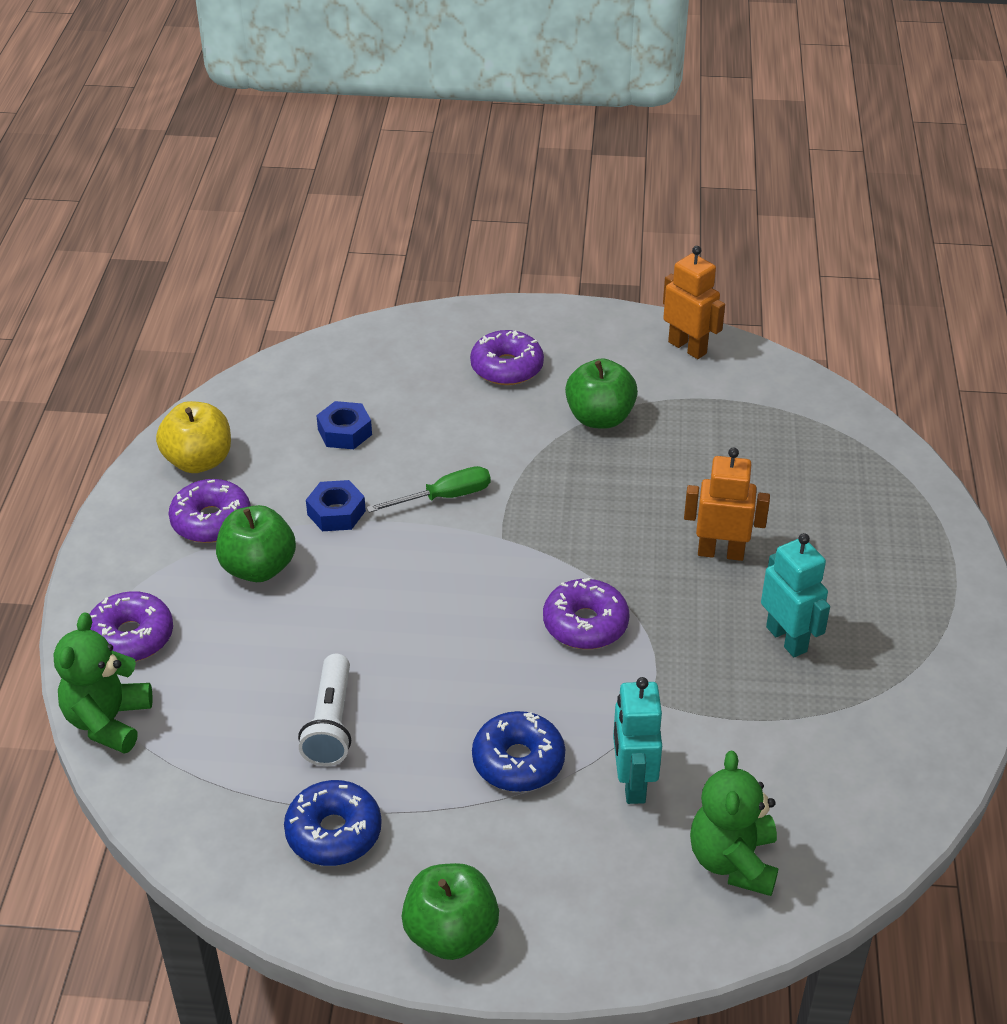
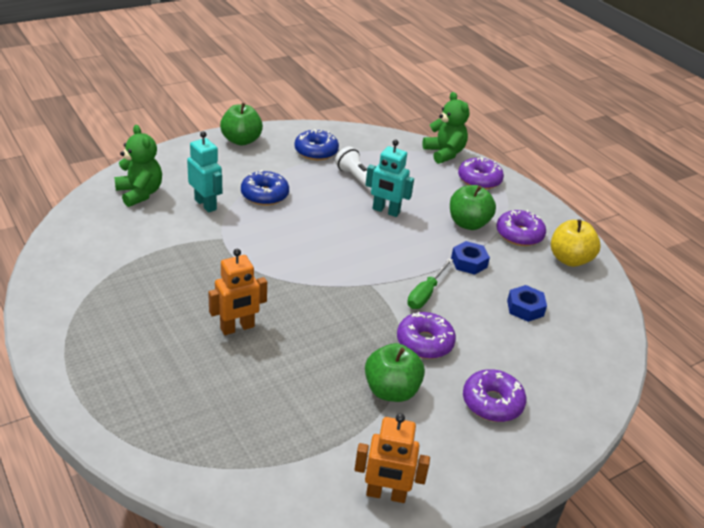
camera: 140 degrees right, 5 degrees down
(585, 624) = (284, 259): purple donut -> purple donut (424, 342)
(787, 639) = (165, 293): turquoise robot -> turquoise robot (386, 211)

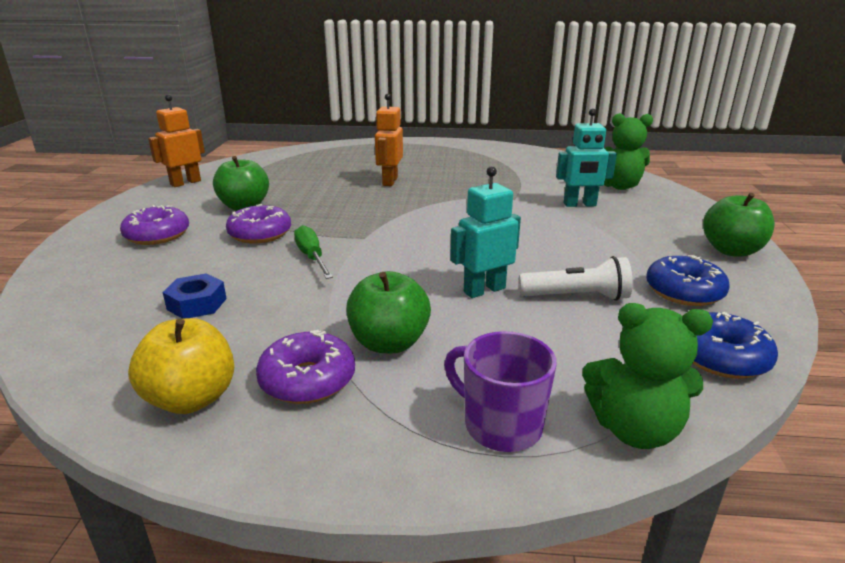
camera: 130 degrees right, 10 degrees down
(264, 195) = (579, 232): blue donut -> blue donut (721, 357)
(469, 262) = (317, 304): blue nut -> none
(479, 180) = (500, 425): purple donut -> purple mug

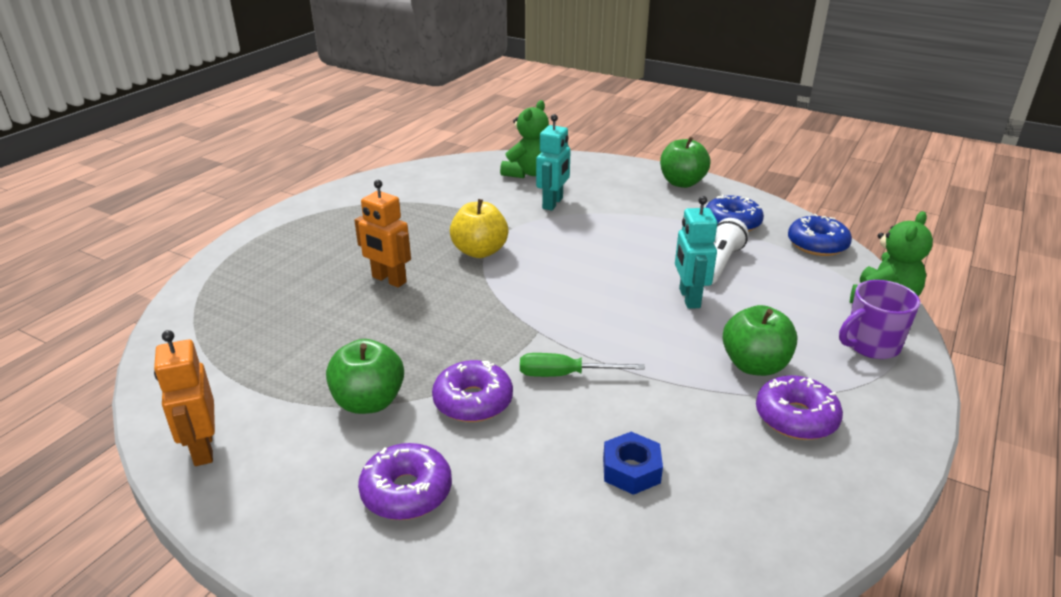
camera: 65 degrees left, 5 degrees up
(191, 398) = (807, 487): yellow apple -> yellow apple (480, 251)

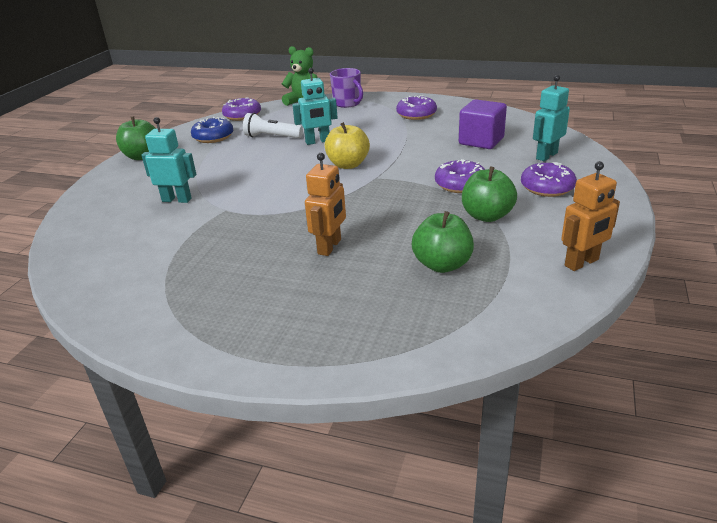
camera: 100 degrees left, 0 degrees up
(480, 251) = (270, 216): yellow apple -> yellow apple (348, 165)
(526, 539) = (546, 156): none -> turquoise robot
(527, 173) = (105, 221): green teddy bear -> none
(565, 375) = (417, 164): green screwdriver -> none
(631, 470) = (481, 141): blue nut -> purple cube
(754, 365) = (379, 123): green apple -> green apple (442, 265)
(817, 244) = (242, 115): blue donut -> purple donut

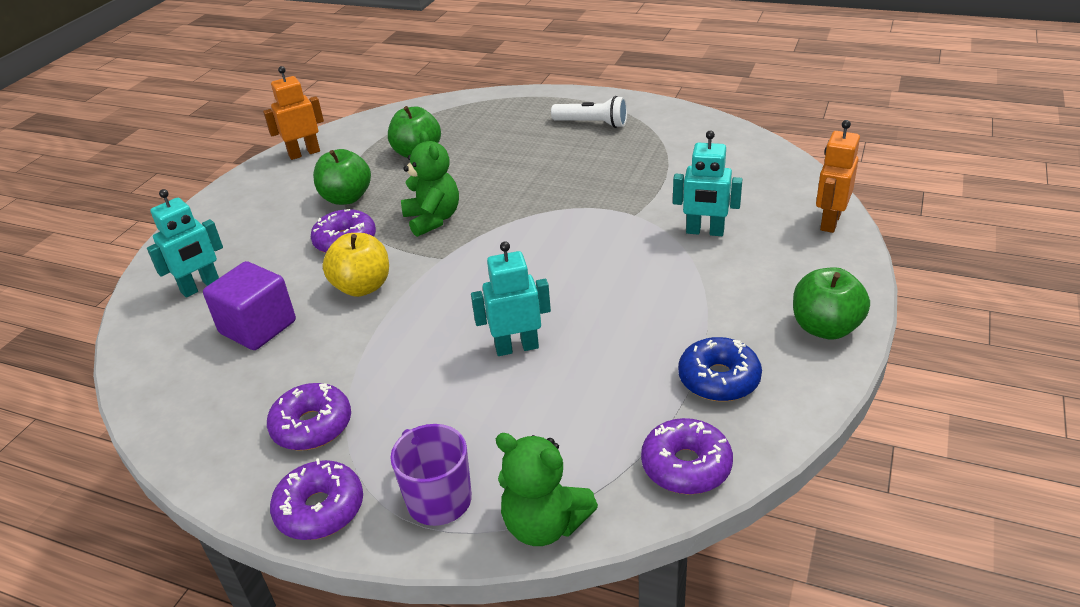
camera: 175 degrees left, 5 degrees up
(272, 137) = (601, 369): white flashlight -> white flashlight (592, 124)
(330, 247) = (513, 170): orange robot -> orange robot (830, 222)
(348, 165) = (475, 285): yellow apple -> yellow apple (362, 287)
(394, 201) = (433, 219): none -> green teddy bear
(547, 187) = (253, 232): purple donut -> purple donut (320, 509)

